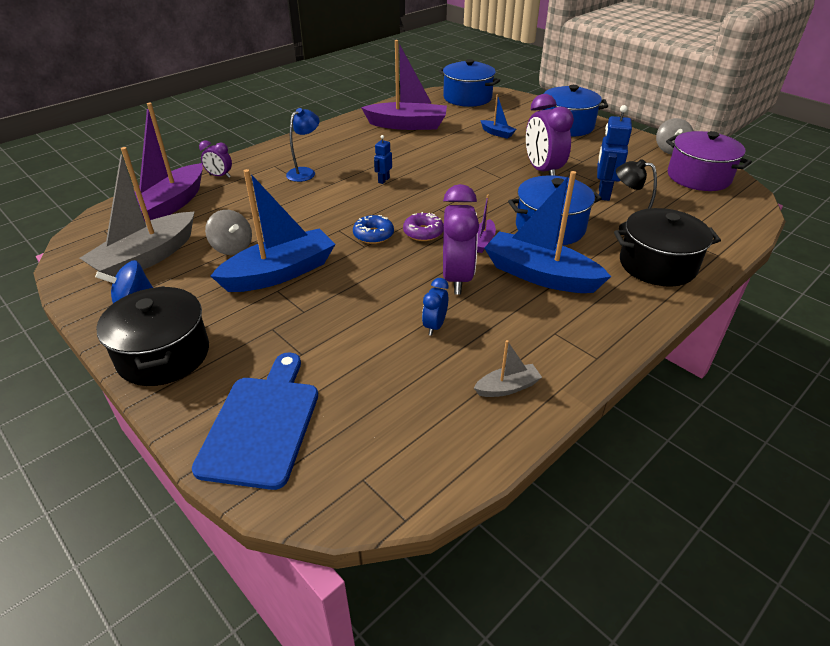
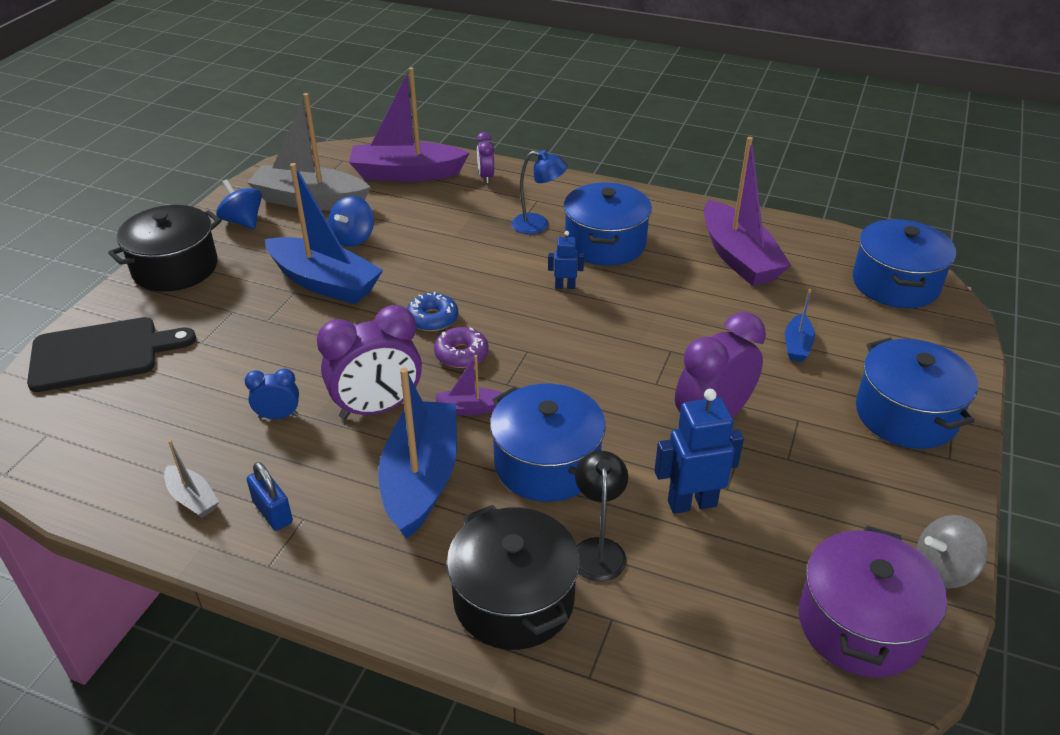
camera: 65 degrees right, 0 degrees up
(232, 247) = (353, 238): grey spinning top -> blue spinning top
(262, 425) = (101, 354): blue cutting board -> black cutting board
(351, 157) = (605, 243): none -> blue pot
(542, 347) = (272, 512): none -> blue padlock

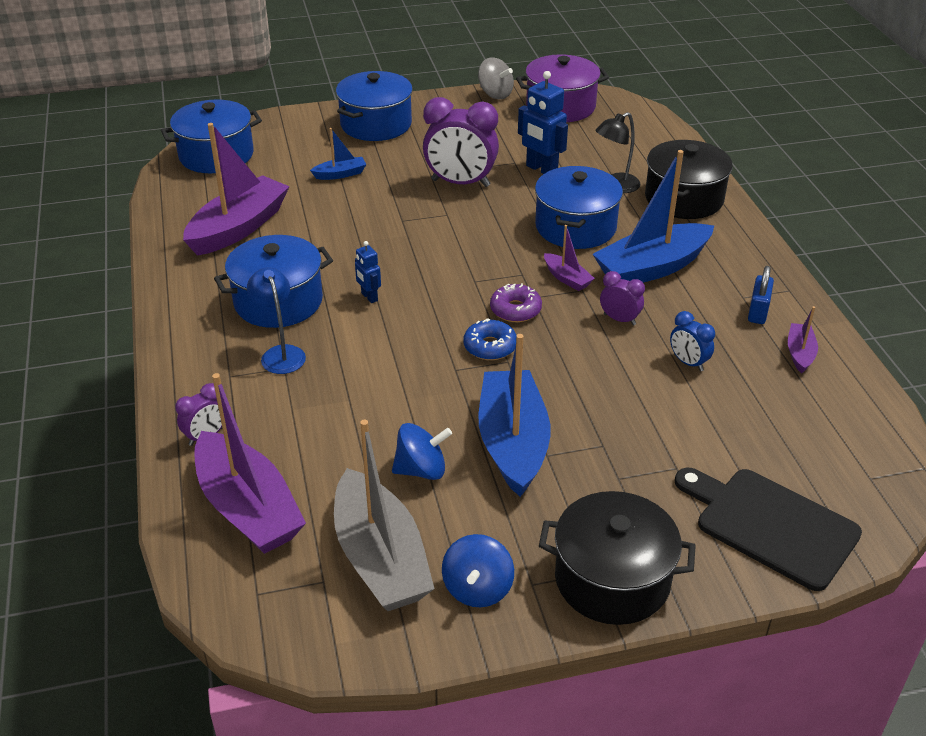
camera: 125 degrees left, 0 degrees up
(192, 498) = (800, 353): grey boat -> purple boat
(377, 408) = (619, 319): purple clock -> purple clock, size x0.50

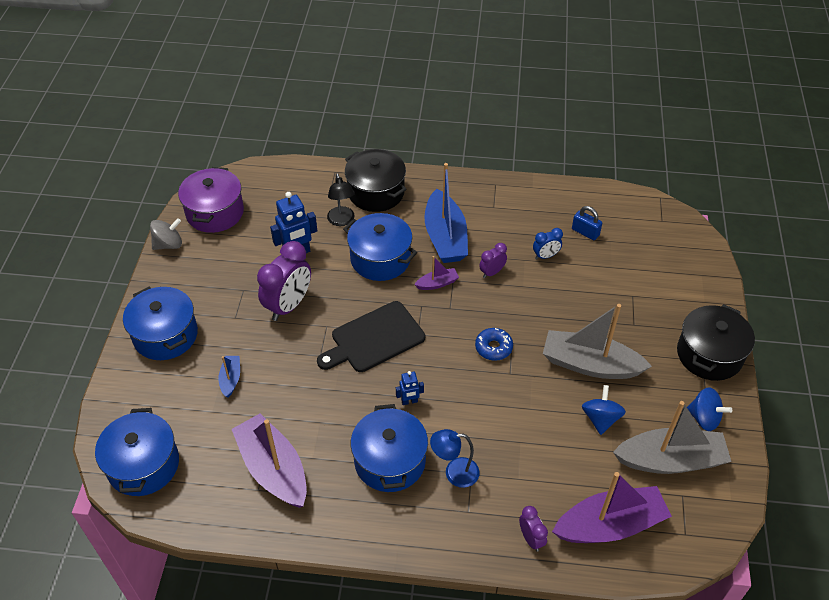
camera: 70 degrees left, 10 degrees up
(513, 443) = (590, 364): blue boat -> grey boat
(515, 310) = (460, 322): purple donut -> none
(758, 312) = (510, 206): blue padlock -> blue padlock (585, 232)
(771, 525) = (685, 273): black cutting board -> black cutting board (374, 338)
(800, 353) = (555, 204): purple boat -> none

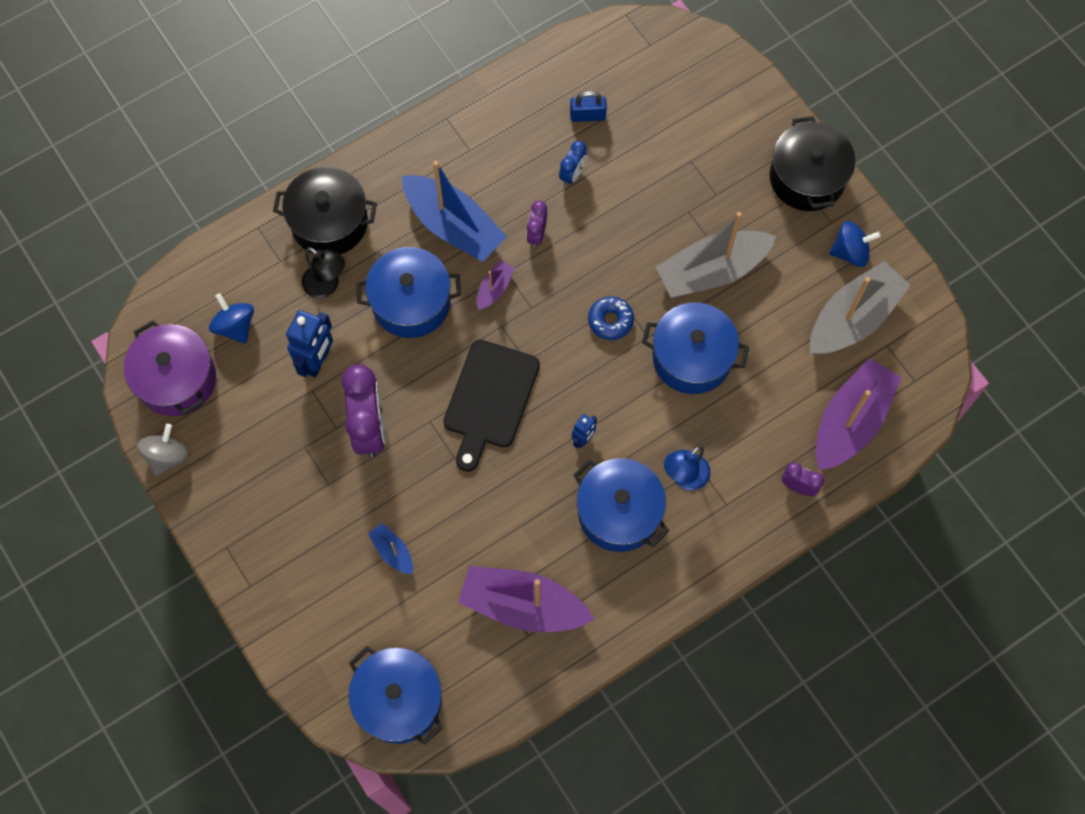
camera: 40 degrees left, 20 degrees up
(165, 335) = (277, 559): blue pot -> blue pot (692, 358)
(600, 419) = (765, 322): blue spinning top -> blue spinning top (235, 326)

